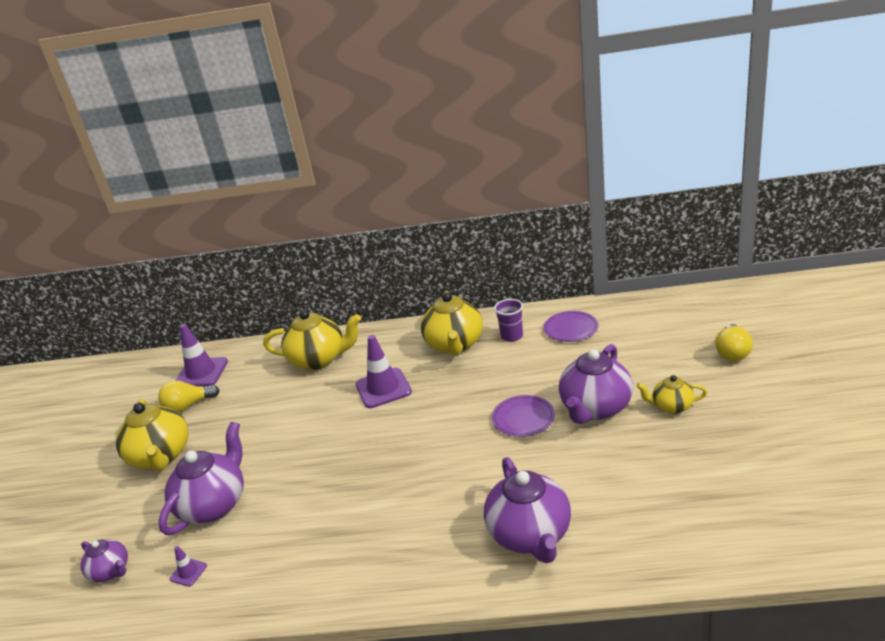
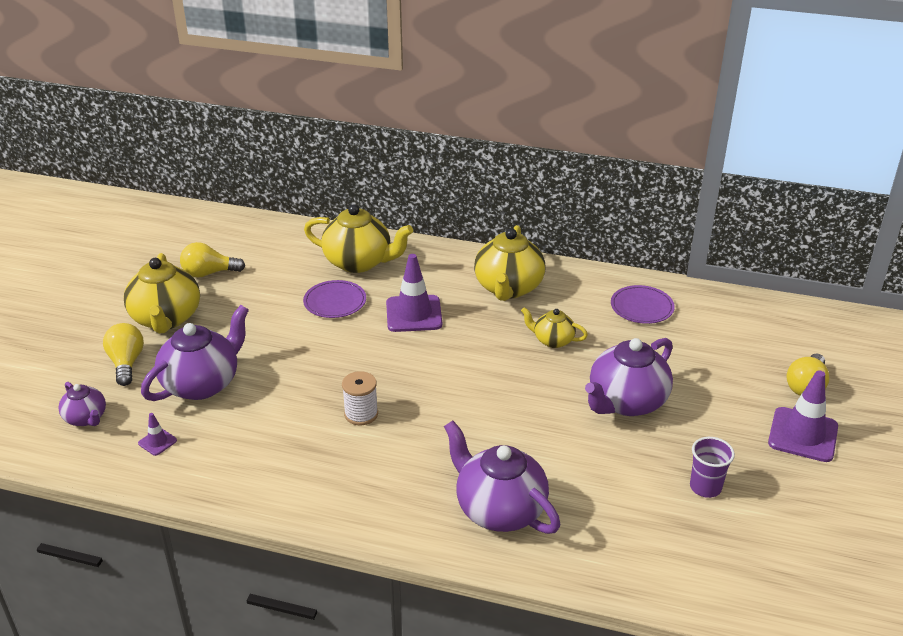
camera: 10 degrees right, 5 degrees up
(135, 507) = (126, 363): none -> yellow light bulb
(201, 373) = (233, 241): purple traffic cone -> purple traffic cone (803, 435)
(371, 488) = (361, 414): none -> white spool
(512, 336) = (574, 296): purple cup -> purple cup (705, 487)
(523, 418) = (545, 390): purple plate -> purple plate (335, 301)
(530, 535) = (499, 509): purple teapot -> purple teapot turned 135 degrees clockwise
(671, 406) = (708, 424): yellow teapot -> yellow teapot (553, 340)

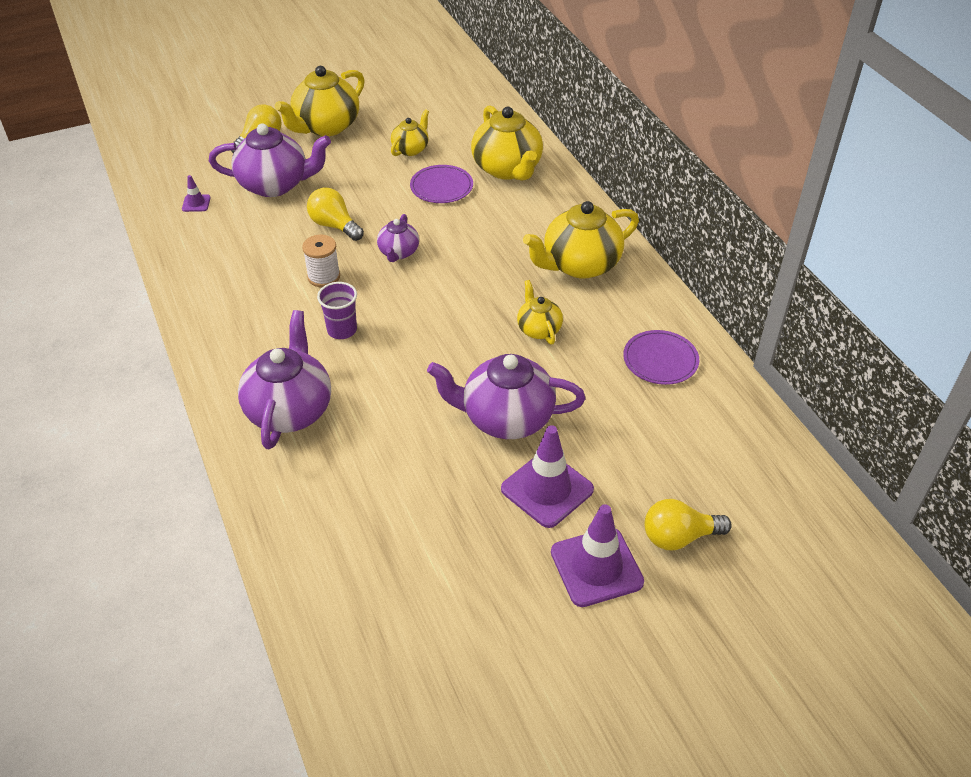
camera: 50 degrees right, 10 degrees up
(86, 418) = (188, 160): purple teapot -> purple teapot (398, 252)
(209, 273) = (400, 111): yellow light bulb -> yellow light bulb (334, 226)
(266, 292) = (411, 149): none -> yellow teapot
(414, 314) = (477, 234): purple traffic cone -> purple traffic cone (547, 489)
(705, 487) = (444, 527): purple cup -> purple cup (342, 330)

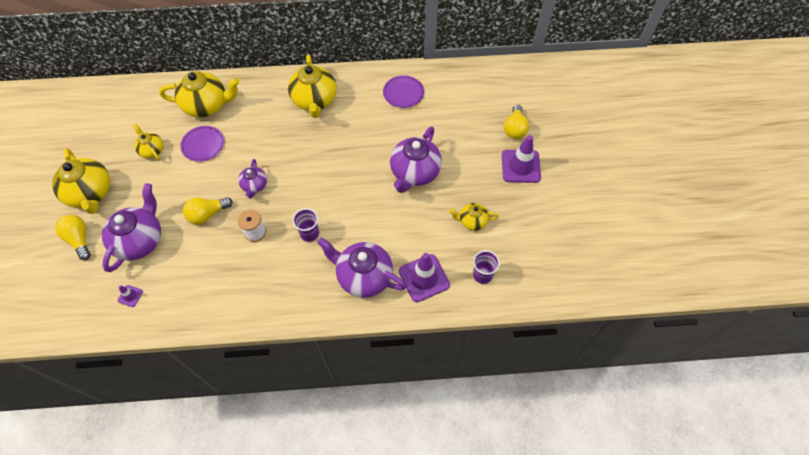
camera: 70 degrees left, 15 degrees up
(341, 563) = (482, 275): none -> purple cup
(398, 252) = (254, 185): purple teapot -> purple teapot turned 60 degrees clockwise
(538, 329) = (356, 136): yellow teapot -> yellow teapot (472, 221)
(547, 489) = (468, 170): purple traffic cone -> purple traffic cone (424, 278)

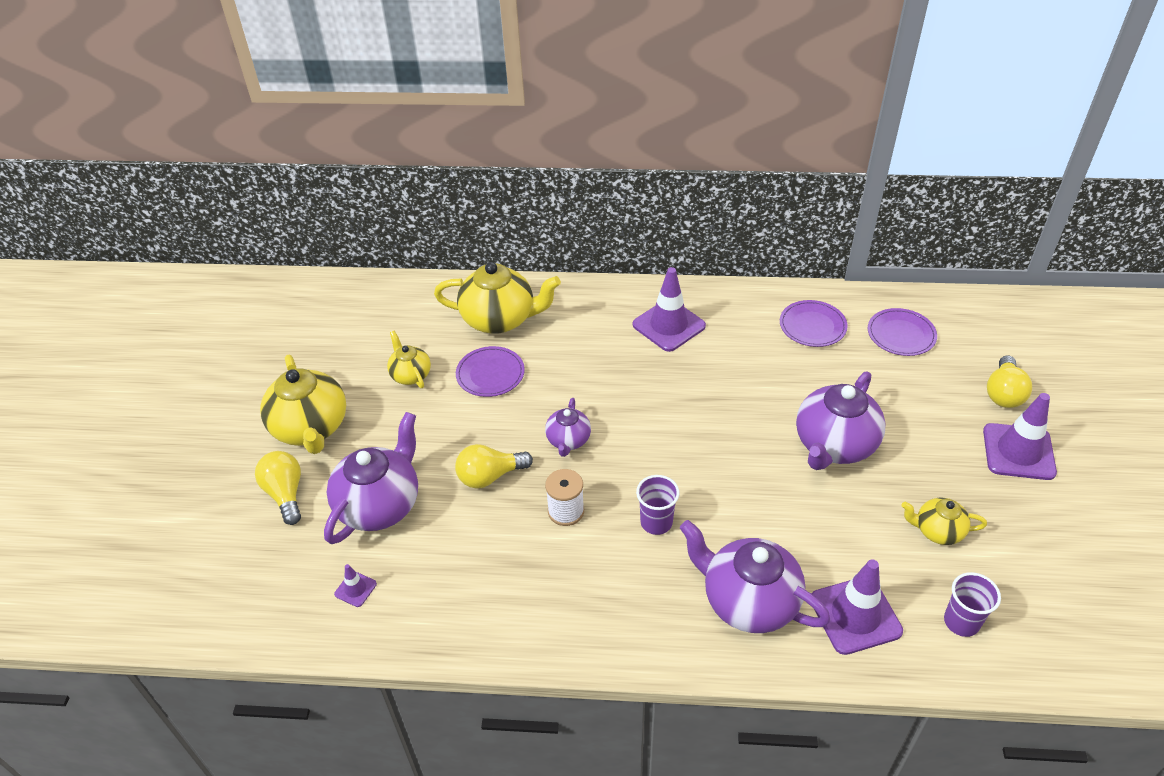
camera: 10 degrees right, 15 degrees down
(314, 100) = (669, 325): yellow teapot -> purple traffic cone
(456, 94) = (901, 334): none -> purple plate

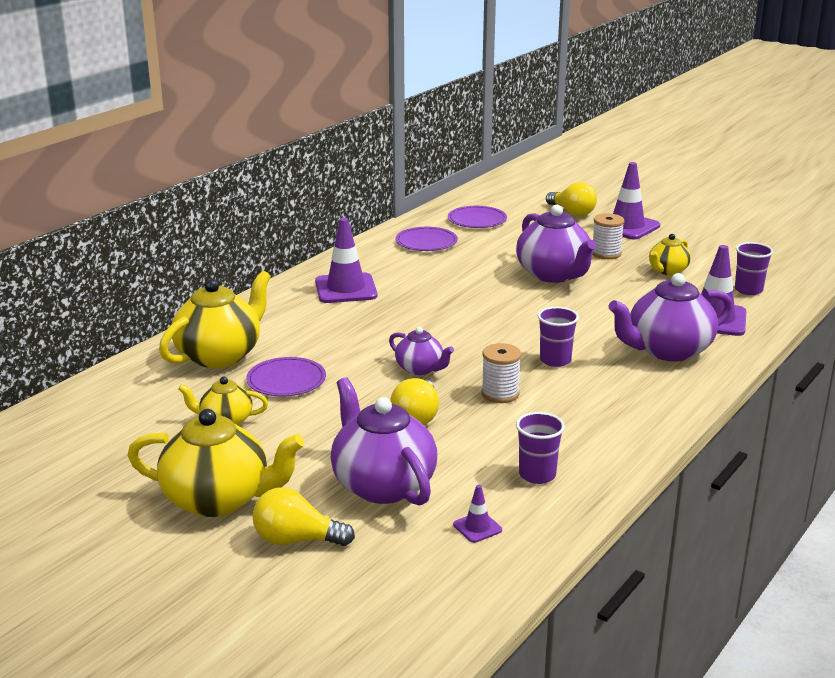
camera: 60 degrees left, 20 degrees down
(452, 594) = (537, 475): none -> purple cup
(927, 463) = (606, 253): none -> white spool

